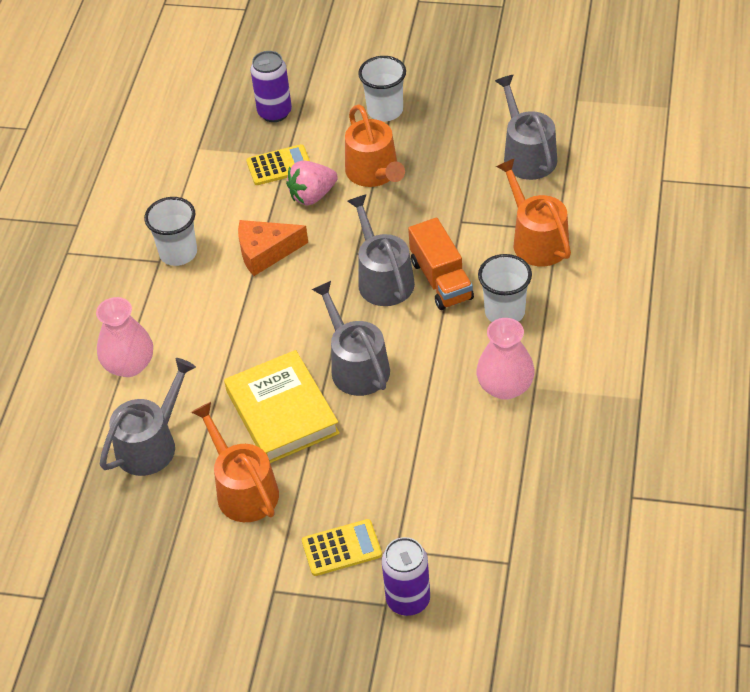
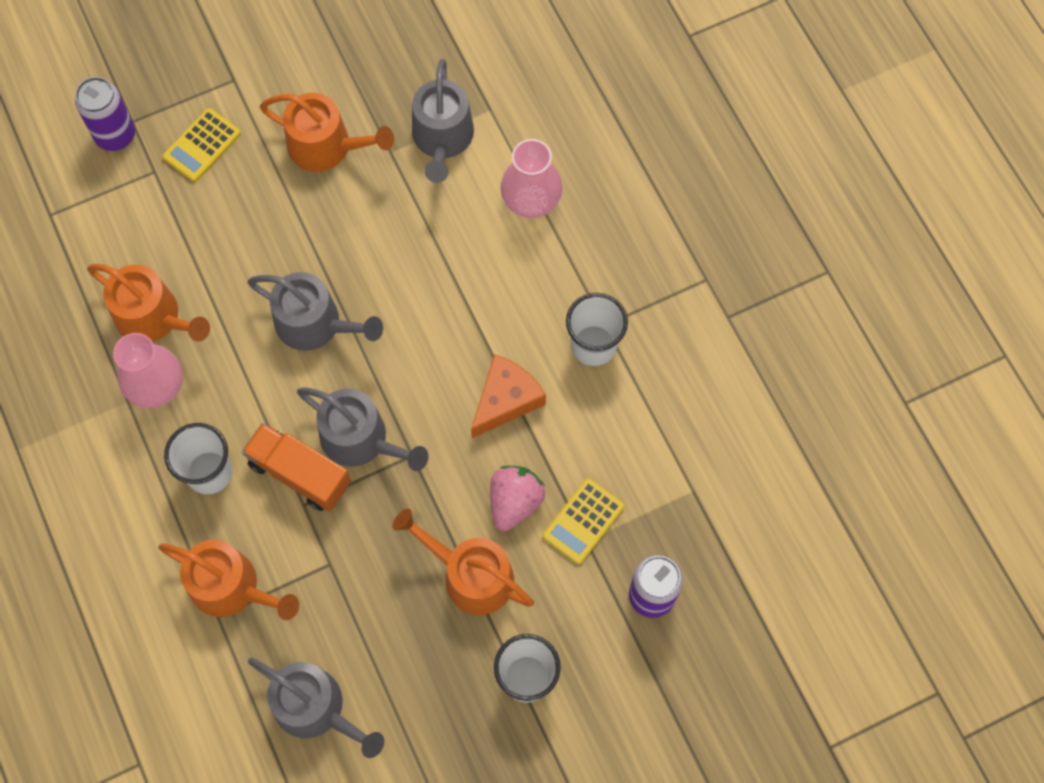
camera: 140 degrees right, 20 degrees up
(282, 412) = (349, 237): yellow book -> none
(475, 435) = (153, 317): none -> orange watering can

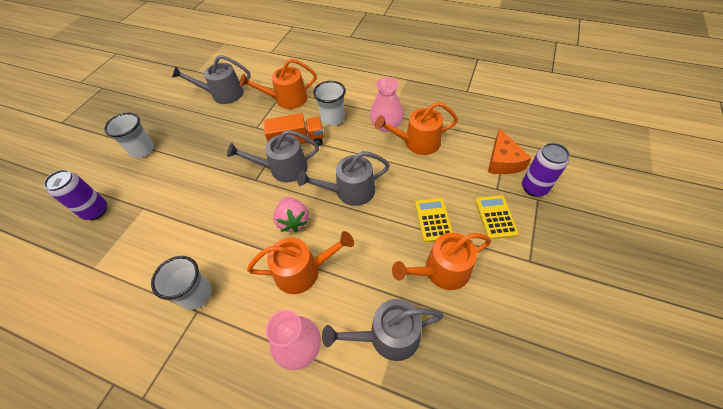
camera: 140 degrees right, 15 degrees down
(442, 138) = (388, 336): grey watering can -> grey watering can turned 60 degrees counterclockwise
(471, 575) = (192, 162): orange watering can -> orange watering can (303, 271)
(506, 400) = (227, 232): orange cheese -> orange cheese (503, 161)
(514, 502) = (191, 197): pink strawberry -> pink strawberry (293, 221)
(583, 521) = (150, 214): yellow calculator -> yellow calculator (433, 220)

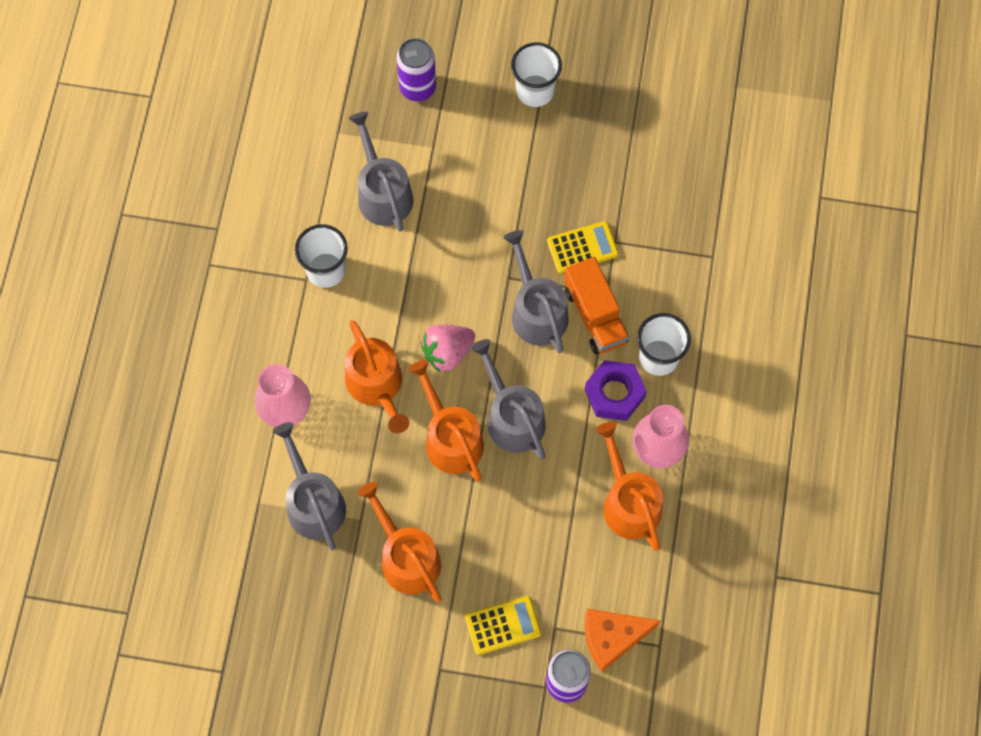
camera: 75 degrees right, 15 degrees up
(223, 94) = (683, 158): grey watering can -> grey watering can (382, 193)
(287, 99) = (691, 269): orange watering can -> orange watering can (450, 438)
(349, 139) = (614, 393): none -> purple nut
(433, 220) = (482, 540): yellow calculator -> yellow calculator (582, 247)

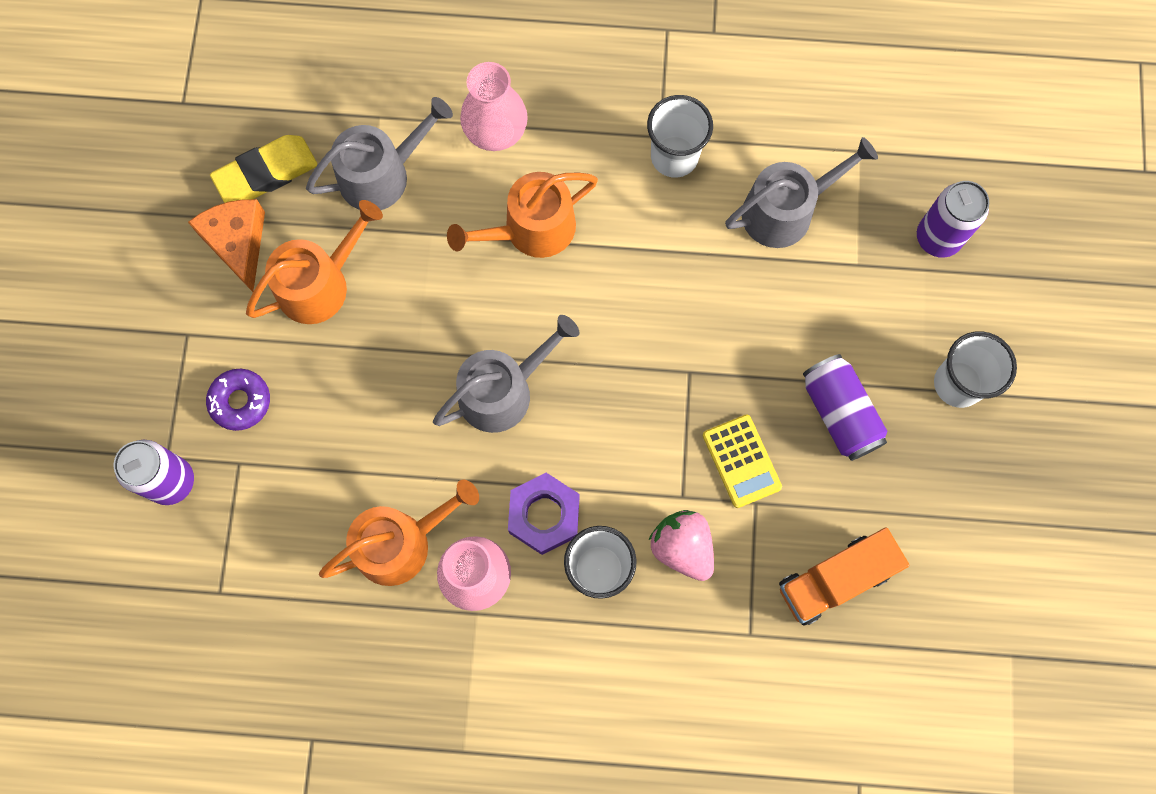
camera: 85 degrees right, 5 degrees up
(300, 599) = (266, 173): none -> yellow eraser
(447, 352) = (581, 307): pink strawberry -> pink strawberry (682, 547)
(450, 438) = (470, 320): orange watering can -> none
(503, 625) = (240, 401): yellow calculator -> purple donut
(536, 311) = (647, 410): grey watering can -> none
(550, 175) = (839, 413): none -> purple can
(595, 315) = (649, 484): orange truck -> orange truck (834, 579)
(612, 637) = (227, 533): orange cheese -> orange cheese (237, 243)

